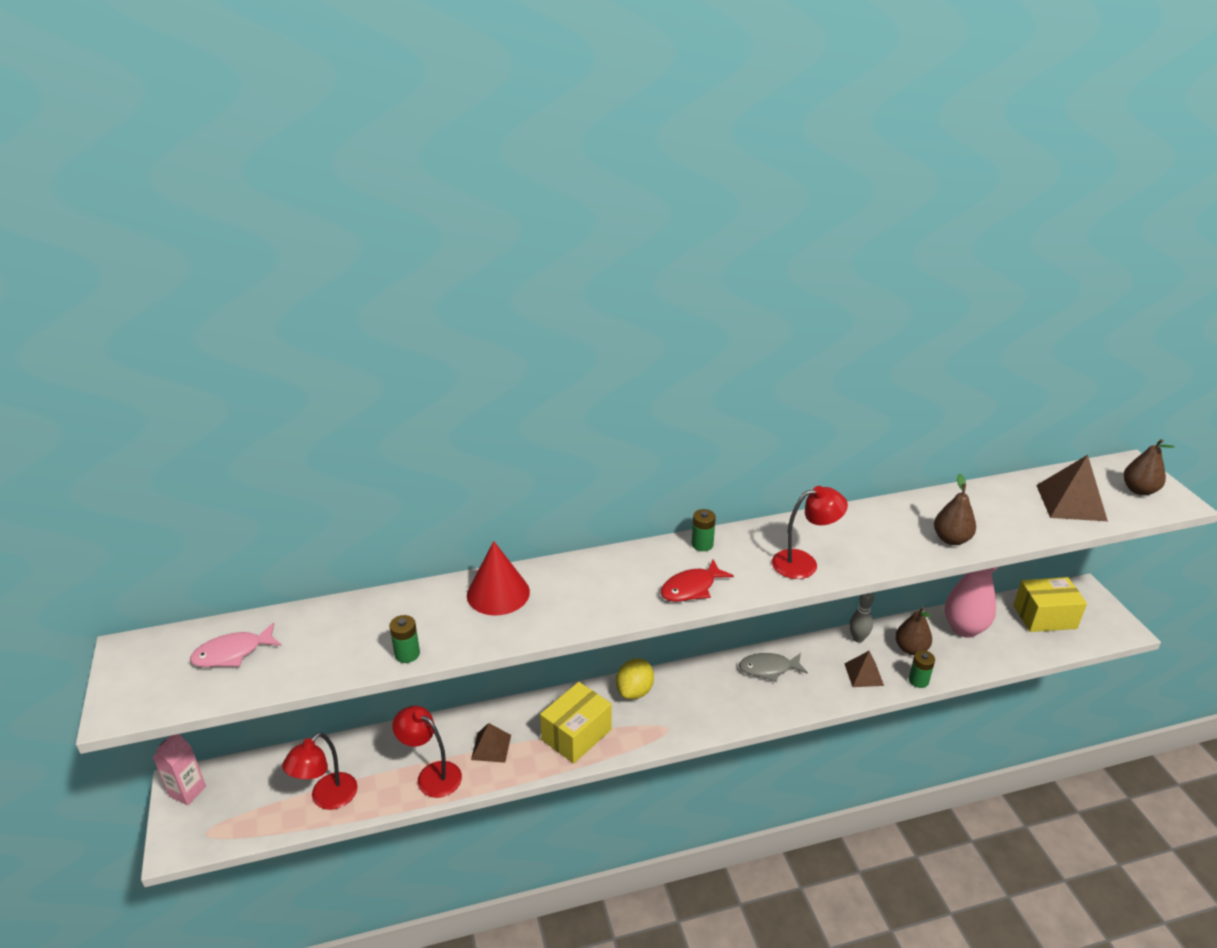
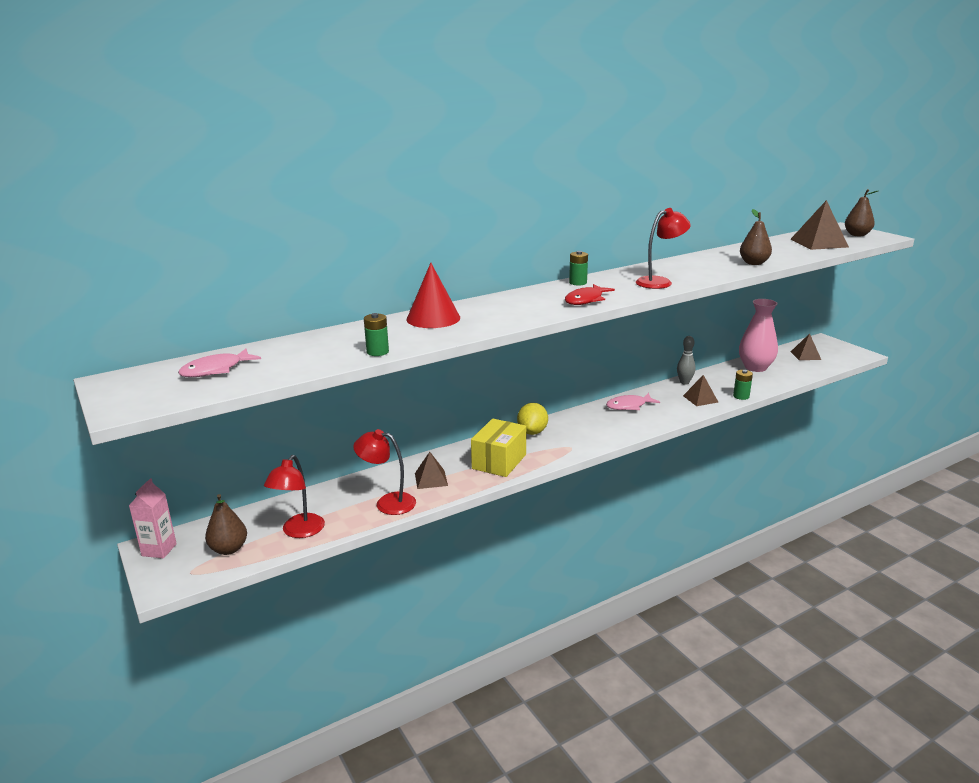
camera: 15 degrees left, 10 degrees down
(768, 669) = (629, 406): grey fish -> pink fish
(910, 649) = (725, 382): brown pear -> brown pear (229, 549)
(1044, 617) = (805, 355): yellow box -> brown pyramid

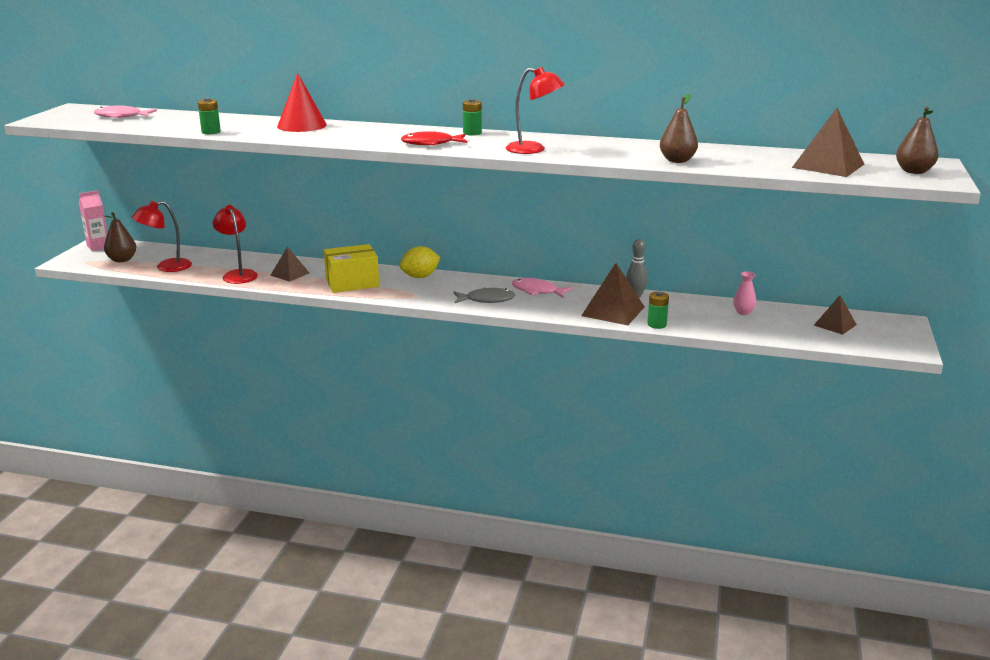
camera: 45 degrees right, 0 degrees up
(618, 427) = (487, 300): none -> grey fish
(700, 399) = (613, 311): brown pyramid -> brown pyramid, size x1.64
(755, 367) = (743, 312): pink vase -> pink vase, size x0.47

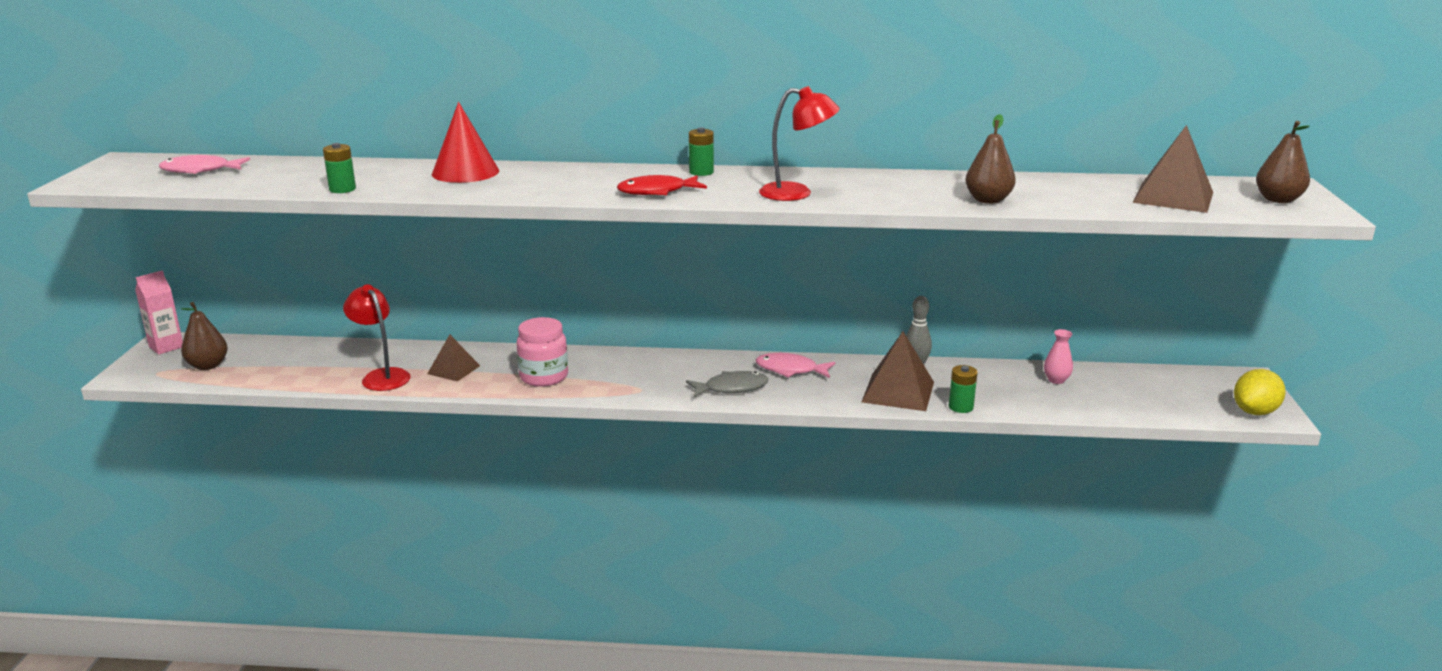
camera: 10 degrees left, 0 degrees up
(166, 267) = (276, 372): red lamp -> none
(352, 283) = (544, 377): yellow box -> pink jar
(420, 276) = (630, 360): yellow lemon -> yellow lemon (1255, 412)
(835, 325) = (1171, 389): brown pyramid -> none

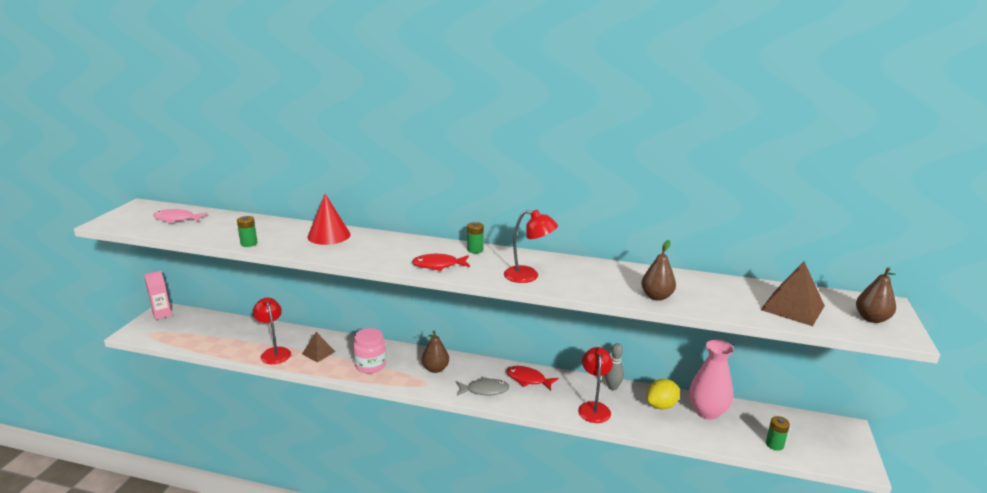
camera: 10 degrees right, 0 degrees up
(208, 366) = (179, 331): brown pear -> brown pear (435, 369)
(790, 370) = (528, 379): pink fish -> red fish
(898, 392) = (594, 407): brown pyramid -> red lamp
(960, 407) = (632, 427): green battery -> green battery (774, 444)
(1056, 380) = (707, 412): pink vase -> pink vase, size x2.15
(1255, 412) = (845, 460): yellow lemon -> yellow lemon (661, 405)

